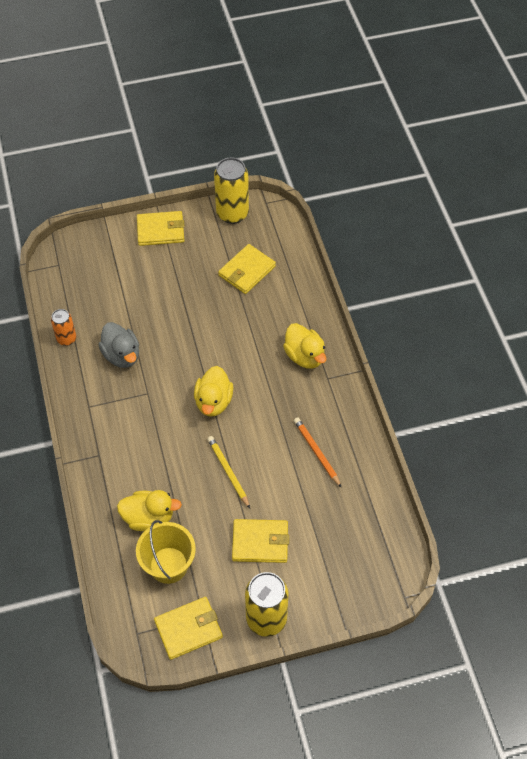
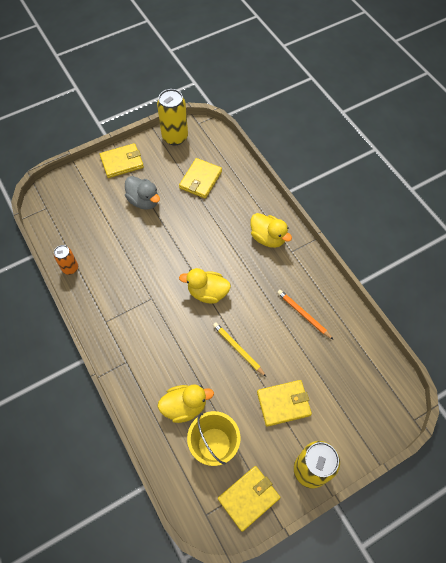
camera: 15 degrees left, 5 degrees up
(122, 355) = (120, 271): grey duck -> grey duck (144, 201)
(213, 402) = (207, 292): yellow duck -> yellow duck turned 105 degrees clockwise

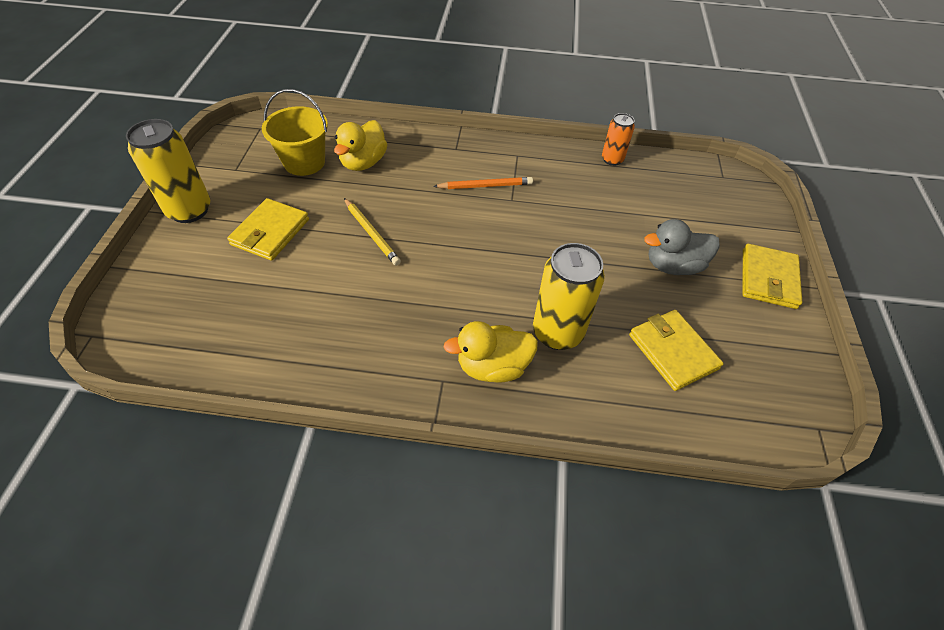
camera: 125 degrees right, 10 degrees down
(175, 137) = (796, 372): yellow can -> yellow can (557, 332)
(207, 292) = (470, 249): yellow duck -> none
(238, 349) = (371, 233): yellow pencil -> yellow pencil turned 60 degrees clockwise
(248, 498) = (233, 157): yellow wallet -> none
(303, 314) = (339, 323): orange pencil -> orange pencil (485, 186)

